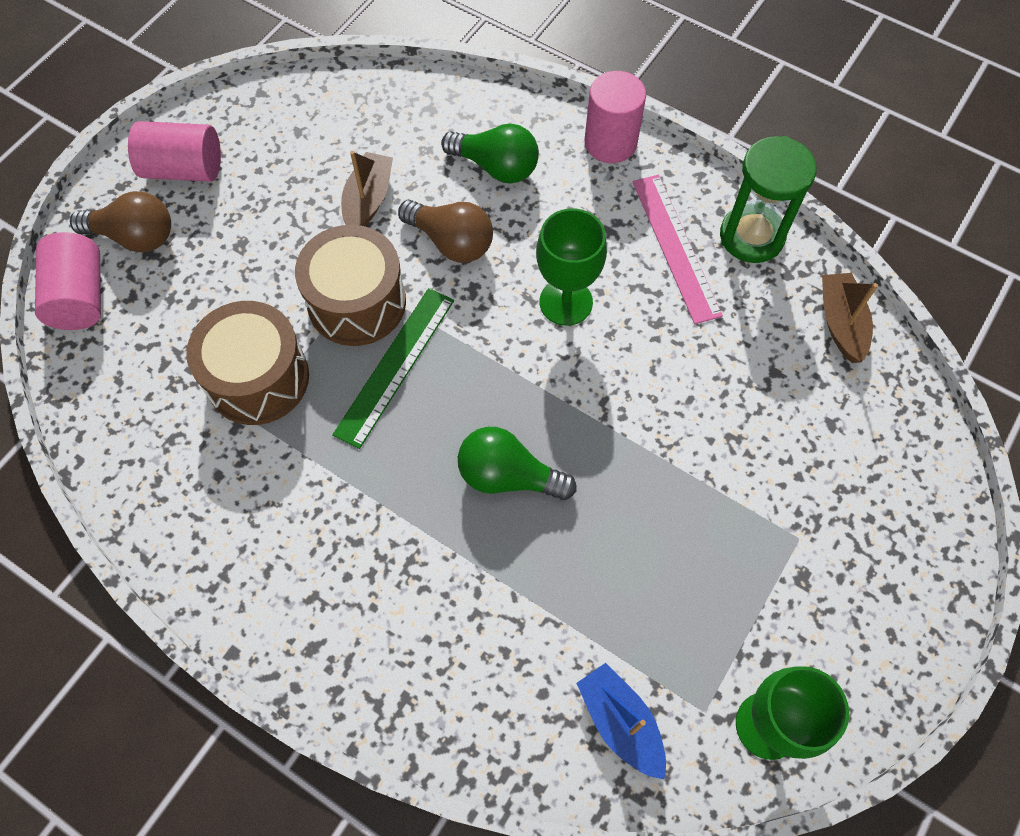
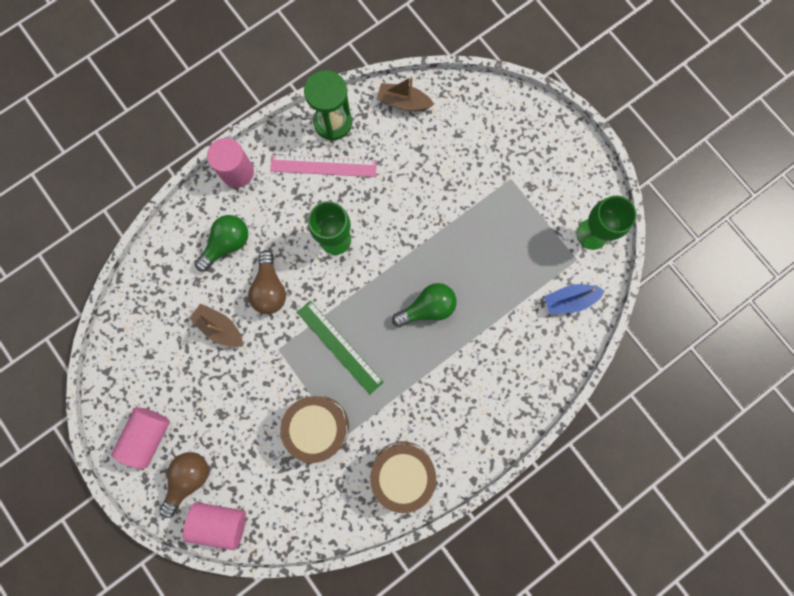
camera: 70 degrees left, 15 degrees up
(357, 302) = (290, 356): brown drum -> brown drum (402, 473)
(451, 242) = (270, 289): brown light bulb -> brown light bulb turned 120 degrees clockwise
(508, 476) = (427, 308): green light bulb -> green light bulb turned 150 degrees counterclockwise

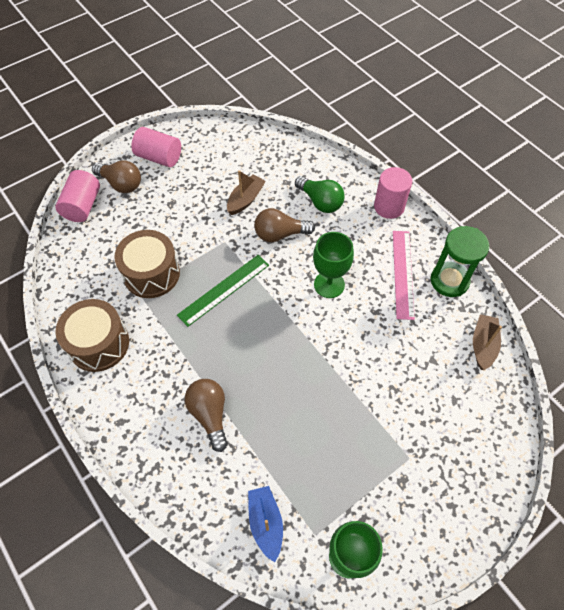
camera: 90 degrees right, 20 degrees down
(427, 308) = (259, 367): green light bulb -> none
(475, 353) = (210, 414): none -> brown light bulb

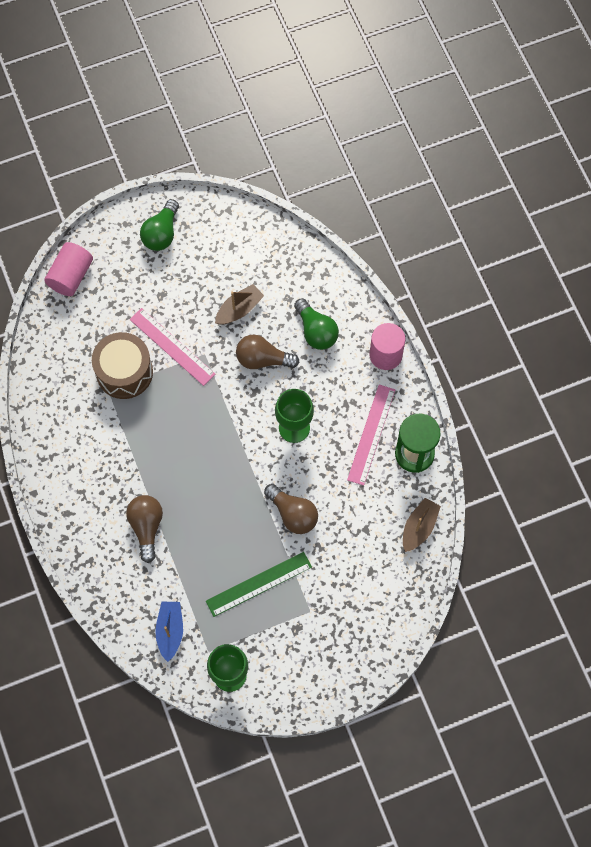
camera: 15 degrees right, 10 degrees up
(99, 344) = (61, 433): brown drum -> none
(121, 184) = (115, 258): brown light bulb -> brown light bulb (293, 514)
(159, 157) = (161, 233): pink cylinder -> green light bulb
(192, 242) = (172, 346): none -> pink ruler
(224, 290) = (190, 407): green ruler -> green ruler (259, 584)

